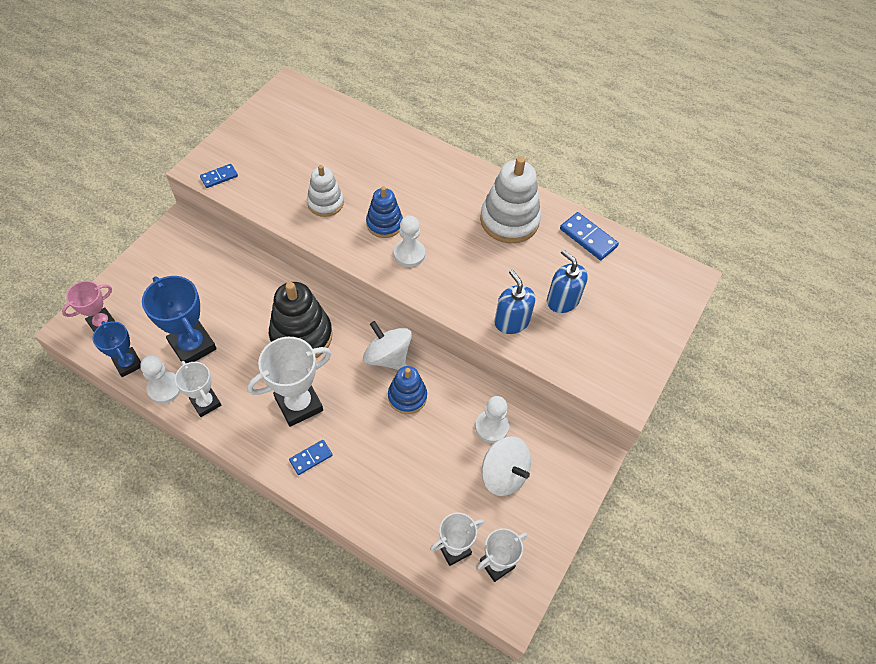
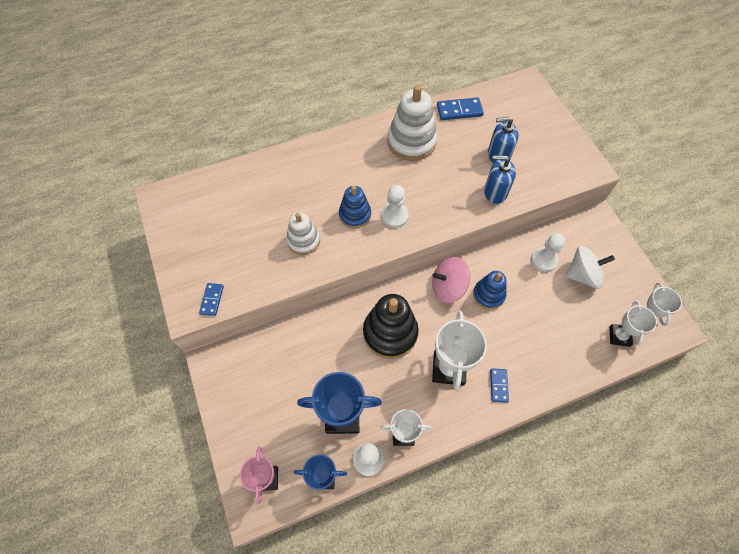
camera: 50 degrees left, 5 degrees up
(387, 357) = (448, 287): white spinning top -> pink spinning top

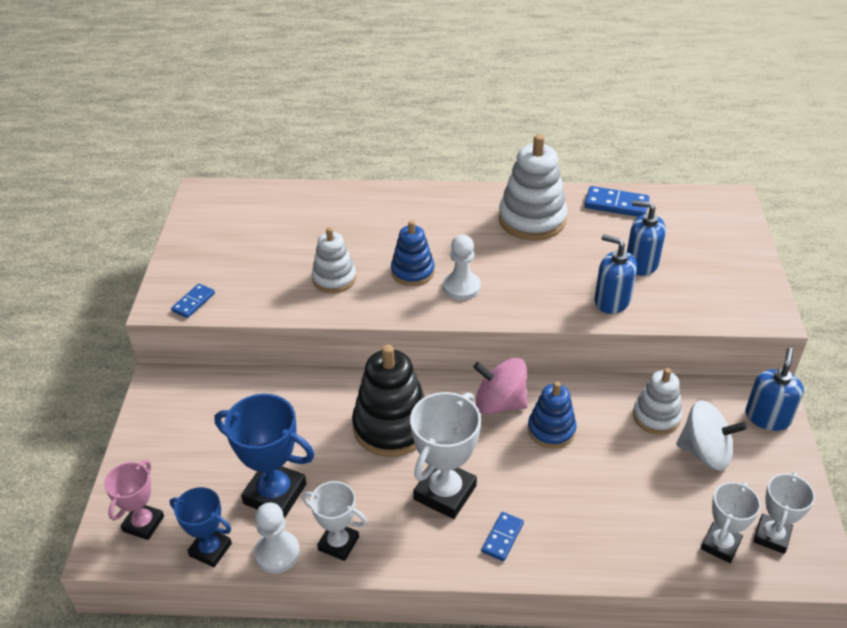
camera: 25 degrees right, 20 degrees down
(544, 260) = (656, 416): white pawn -> white stacking toy
(604, 235) = (767, 417): none -> blue soap dispenser

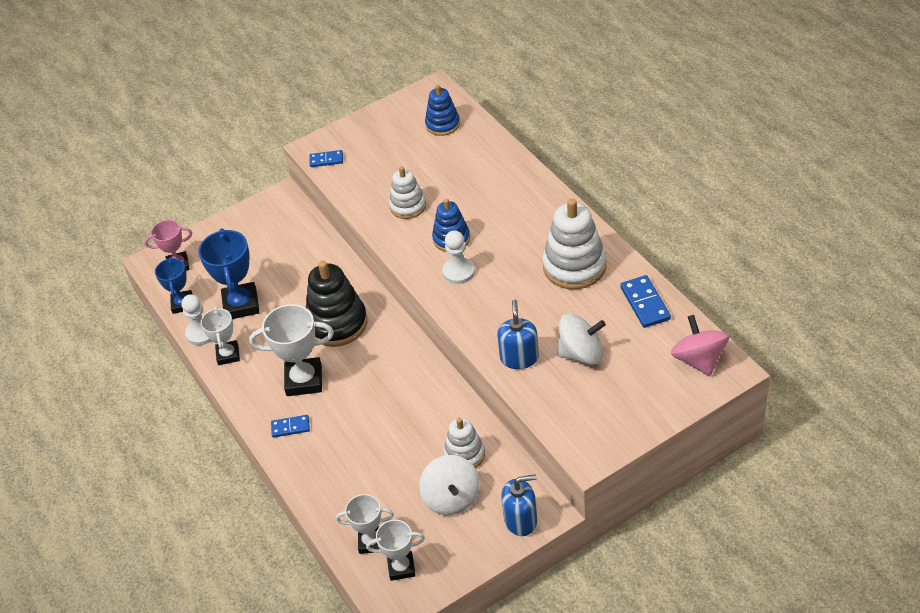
camera: 60 degrees right, 5 degrees up
(499, 403) = (404, 364): pink spinning top -> pink spinning top (699, 360)
(551, 430) = (402, 404): blue stacking toy -> blue stacking toy (442, 124)
(641, 263) = (581, 353): blue soap dispenser -> white spinning top

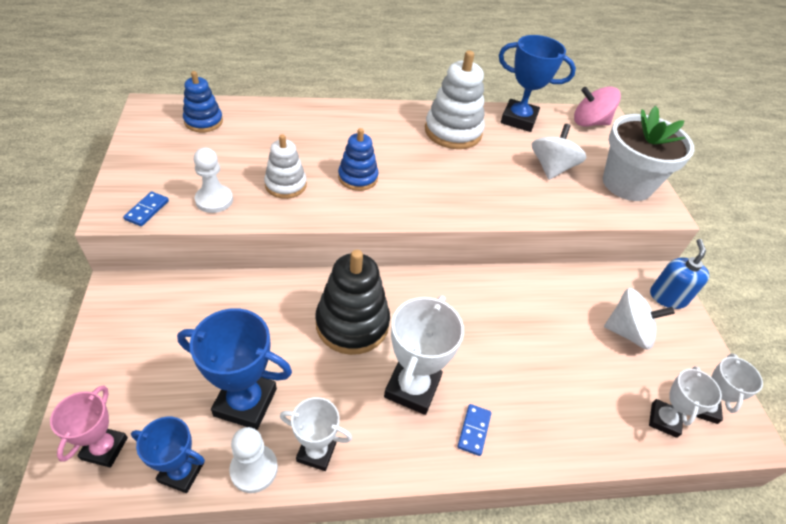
camera: 75 degrees left, 0 degrees up
(458, 272) = (404, 191): white pawn -> white pawn (214, 200)
(464, 454) = (580, 301): white stacking toy -> none
(519, 358) = (536, 201): blue soap dispenser -> none
(608, 417) = (627, 184): none -> white flower pot
(645, 303) = (518, 119): blue domino -> blue trophy

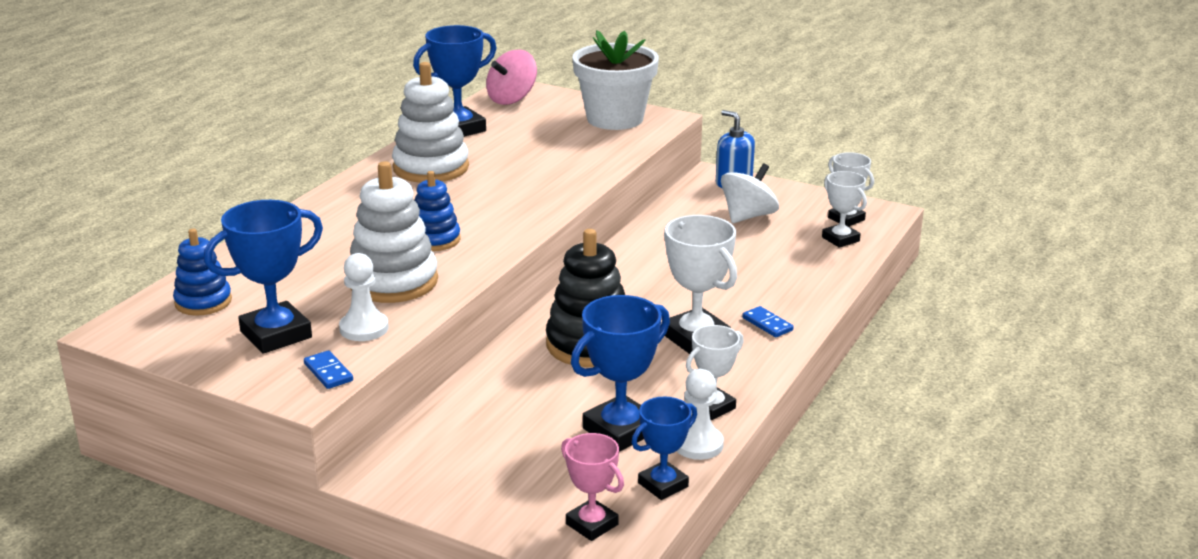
camera: 50 degrees left, 20 degrees down
(182, 166) = (276, 334): none -> blue trophy
(285, 185) = (393, 281): white stacking toy -> white stacking toy, size x1.64
(551, 168) = (550, 142): white spinning top -> none

